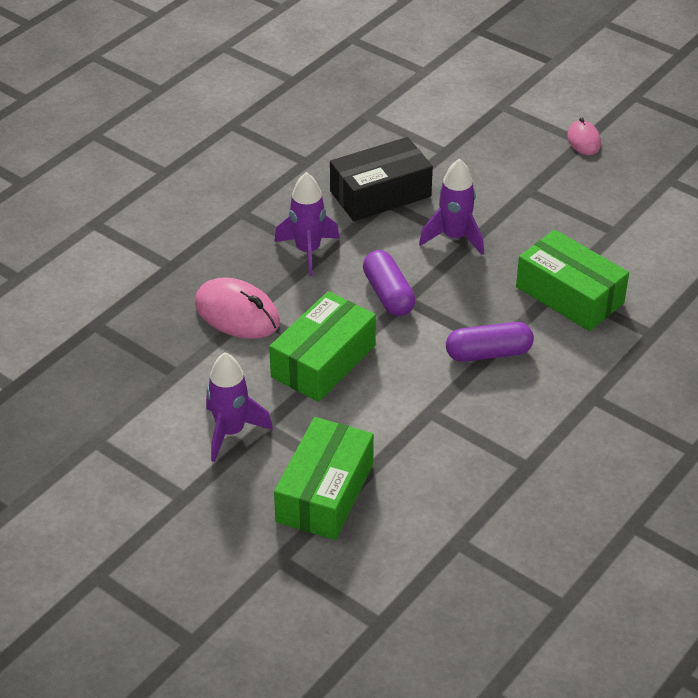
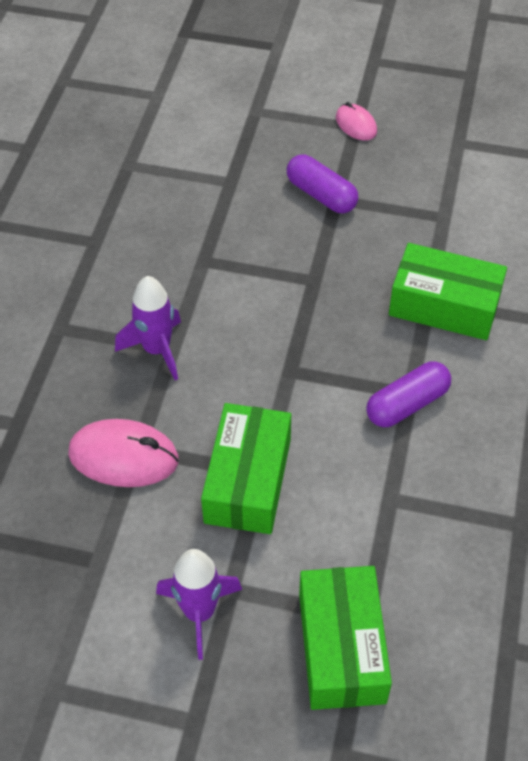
camera: 25 degrees left, 10 degrees up
(380, 194) = (193, 254): black box -> none
(388, 294) = (268, 372): purple capsule -> purple capsule (321, 195)
(454, 237) = (296, 279): purple rocket -> none

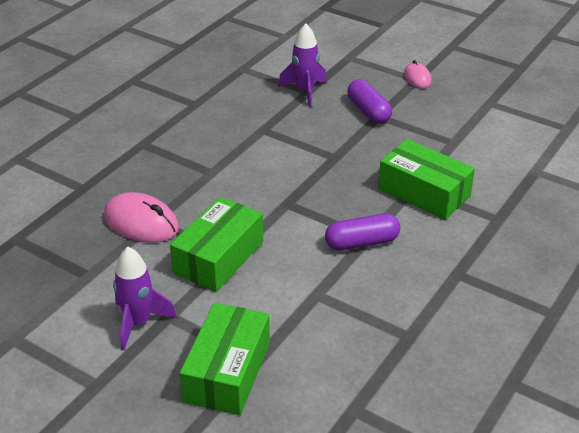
camera: 20 degrees right, 15 degrees down
(157, 350) = (200, 170): purple rocket -> purple rocket (304, 91)

